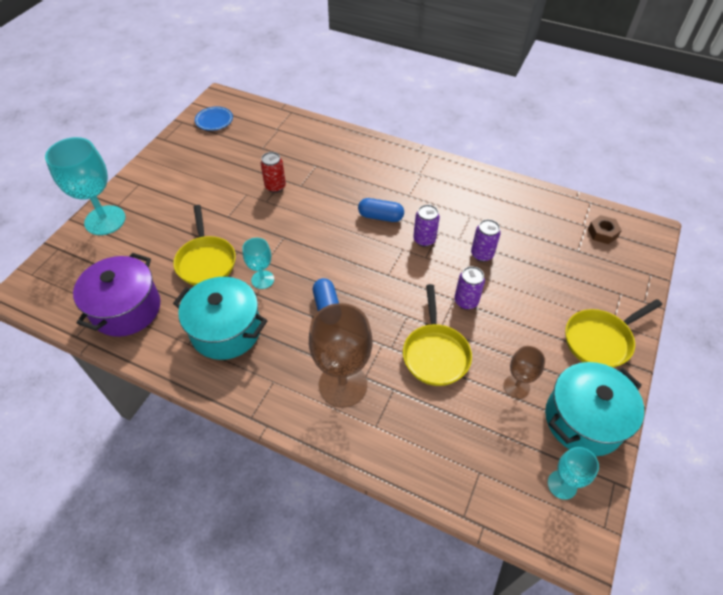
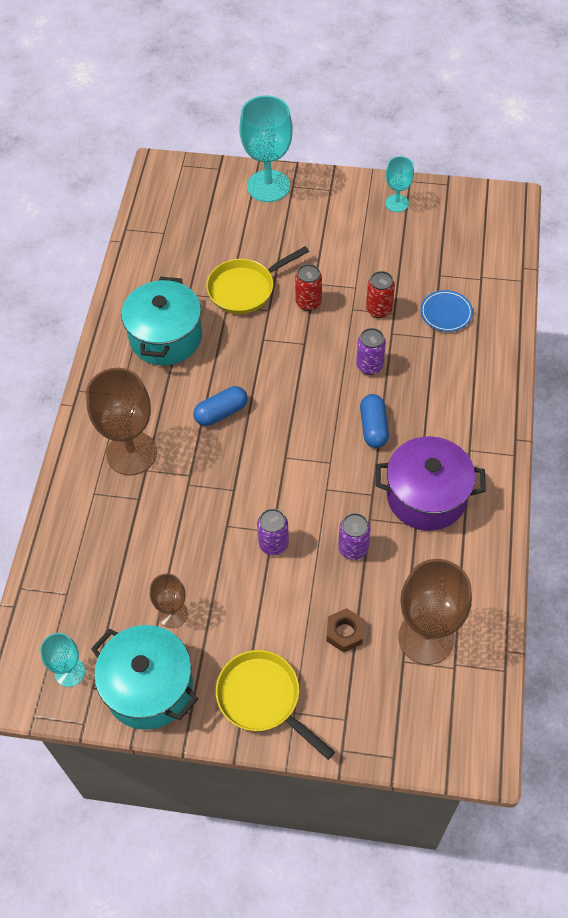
camera: 75 degrees right, 5 degrees up
(126, 309) = (166, 251): purple pot -> purple pot (426, 496)
(214, 120) = (465, 212): blue plate -> blue plate (446, 313)
(245, 225) = (308, 303): none -> red can
(262, 279) = (238, 345): turquoise goblet -> turquoise goblet (397, 203)
(424, 240) = (353, 481): purple can -> purple can (369, 366)
(435, 353) = (192, 527): yellow pan -> none
(561, 234) = (426, 638): none -> brown goblet
(602, 233) = (448, 690): brown nut -> brown nut (344, 633)

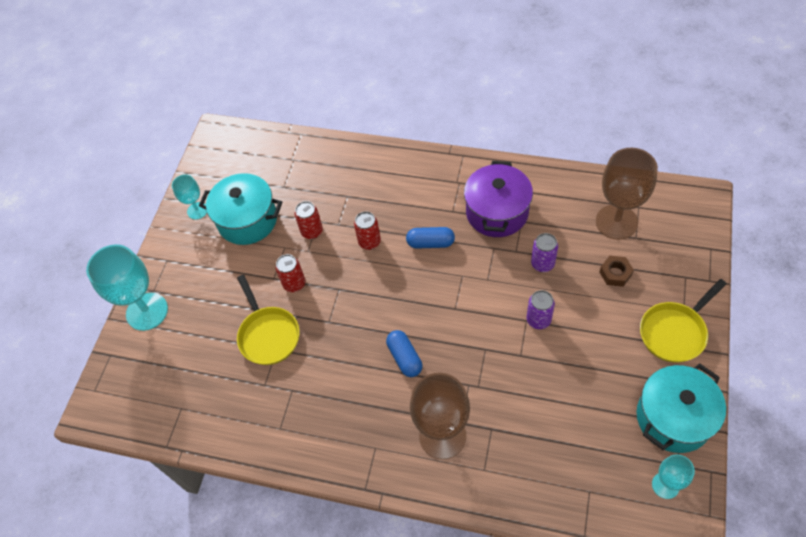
camera: 80 degrees left, 0 degrees up
(166, 337) = (313, 406): turquoise pot -> turquoise pot (247, 220)
(173, 614) = (605, 399): brown goblet -> none
(369, 366) = (369, 242): purple can -> red can
(446, 313) = (324, 185): blue plate -> none

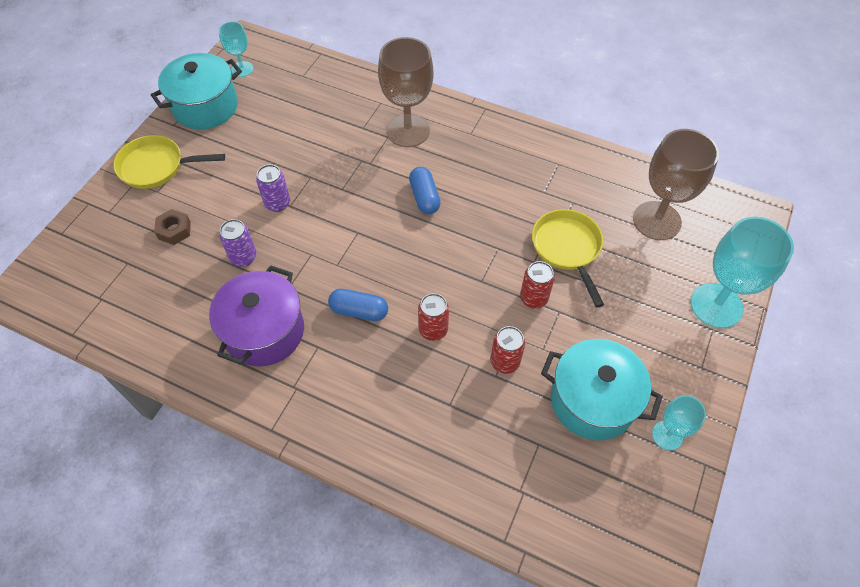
camera: 175 degrees left, 0 degrees up
(616, 222) = (135, 285): brown goblet -> brown goblet (656, 221)
(674, 332) = (156, 166): yellow pan -> yellow pan turned 150 degrees counterclockwise

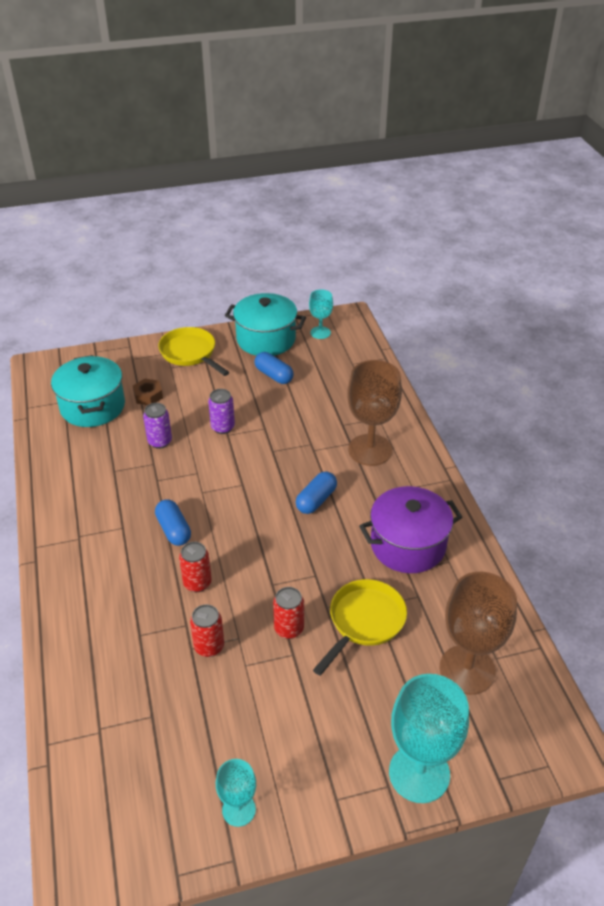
camera: 50 degrees right, 15 degrees down
(256, 131) = (274, 375): none -> blue capsule
(264, 331) = (110, 492): purple pot -> purple pot (408, 545)
(592, 401) = (225, 730): turquoise pot -> turquoise pot (92, 406)

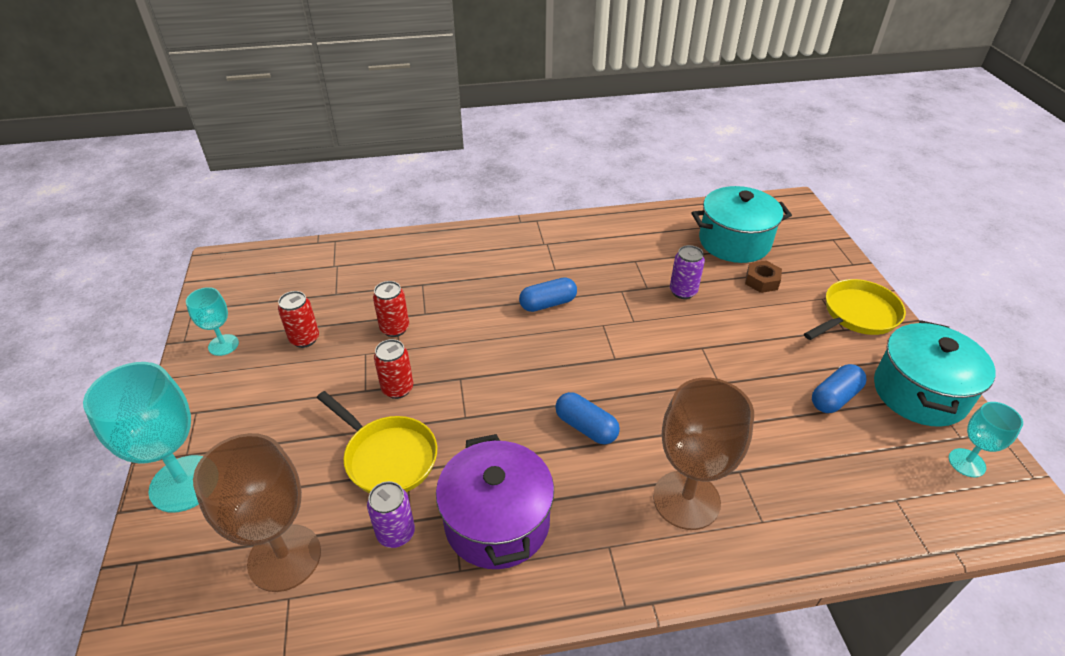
camera: 95 degrees right, 0 degrees up
(197, 583) = (474, 321): red can -> red can (304, 339)
(223, 427) = (714, 343): purple can -> purple can (396, 533)

